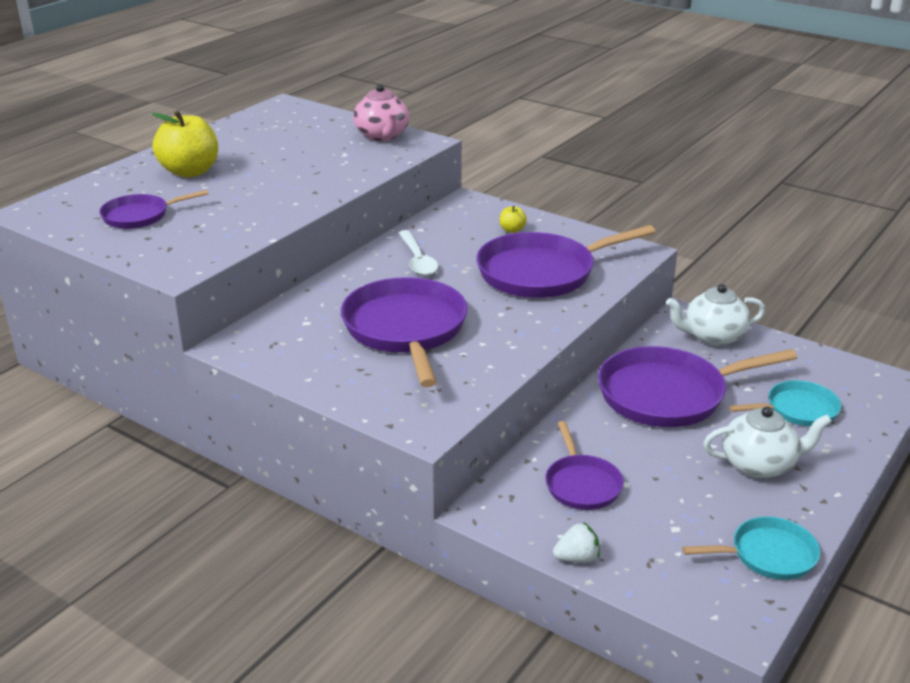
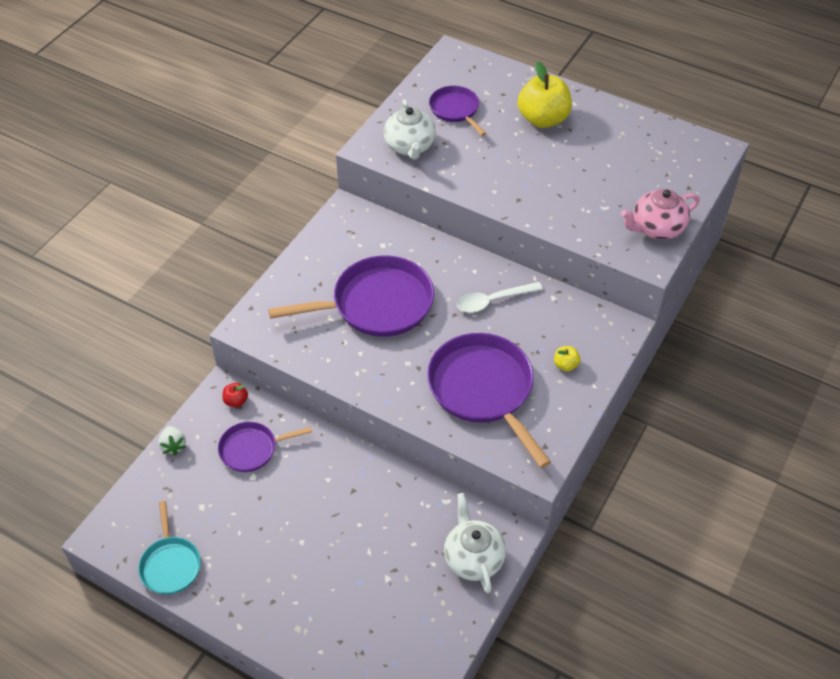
camera: 85 degrees right, 20 degrees up
(502, 499) = (236, 401): none -> red apple
(668, 394) = (372, 514): purple pan -> none
(759, 465) = (276, 573): white teapot -> white teapot (410, 147)
(797, 410) = (356, 615): turquoise pan -> none

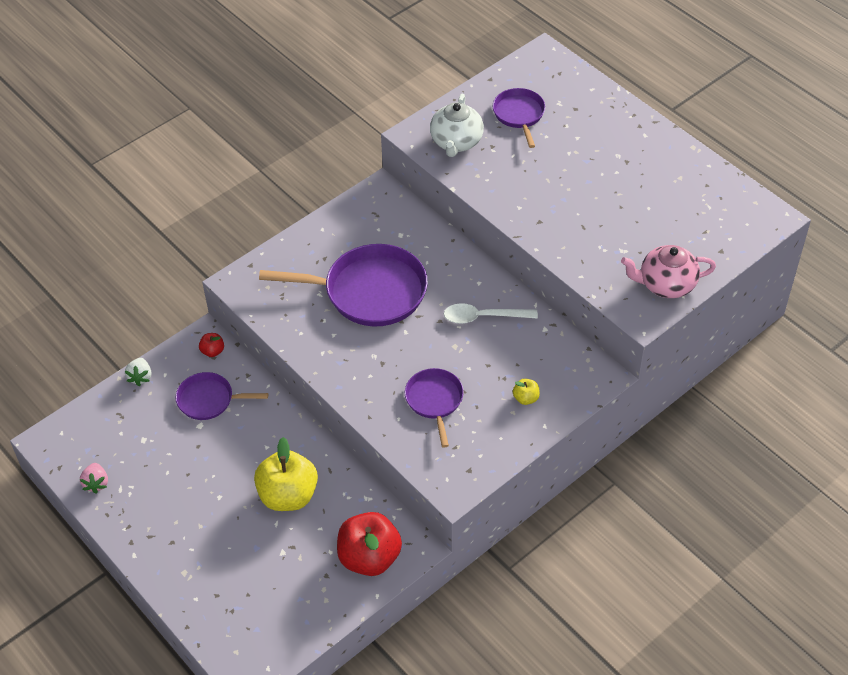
camera: 20 degrees right, 0 degrees up
(170, 564) = (96, 483): turquoise pan -> pink strawberry
(473, 558) = (369, 557): white teapot -> red apple
(483, 390) = (434, 401): purple pan -> purple pan, size x0.55
(543, 119) = (604, 144): yellow apple -> yellow apple (288, 495)

